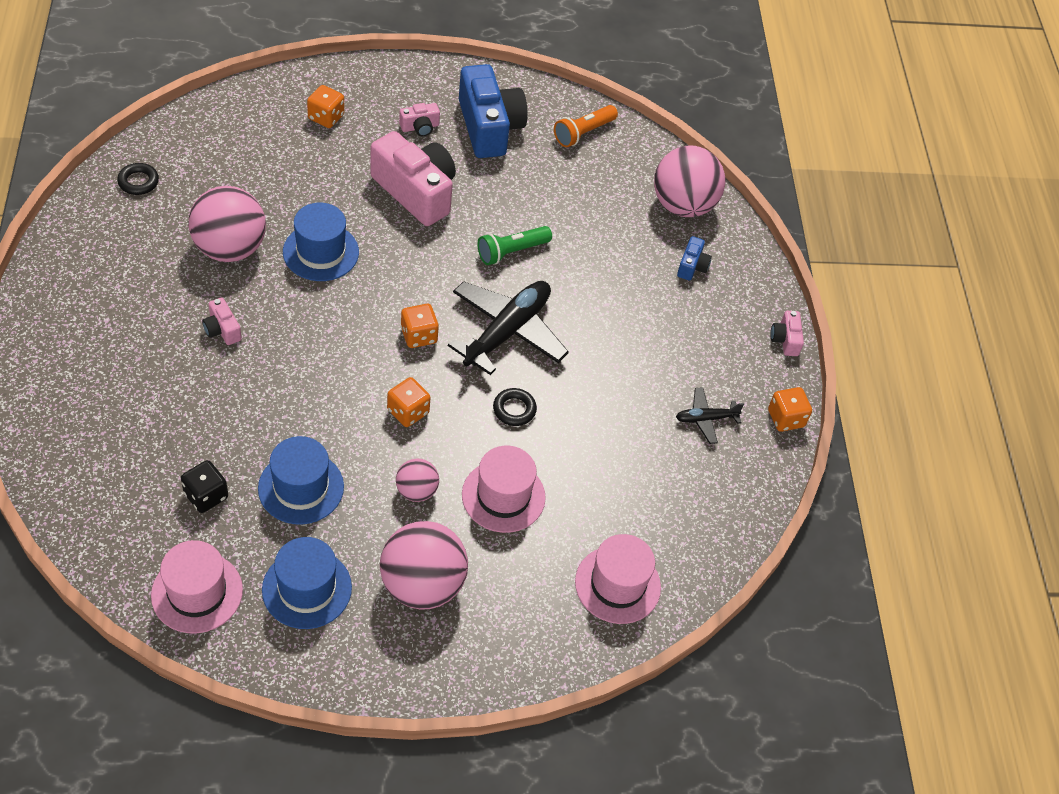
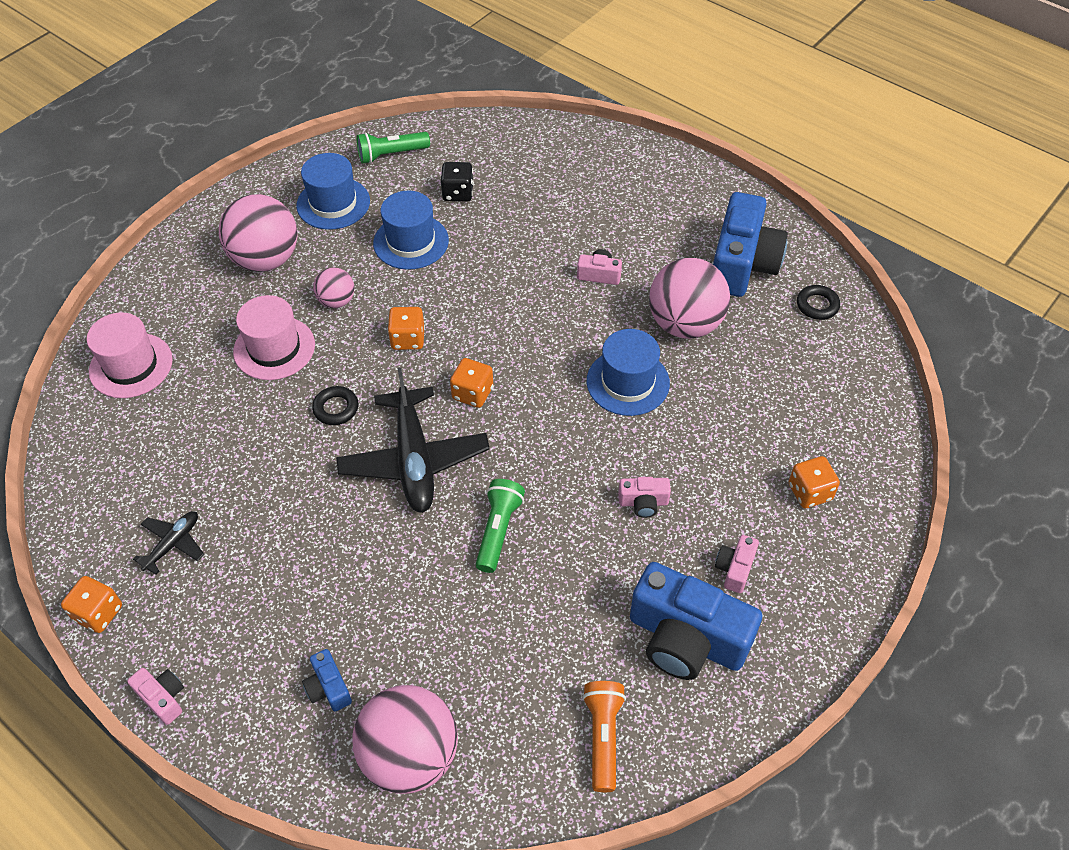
camera: 140 degrees right, 0 degrees up
(127, 245) = (742, 263): none -> blue camera
(197, 592) = (391, 155): pink hat -> green flashlight
(416, 192) = (643, 502): pink camera -> pink camera, size x0.44

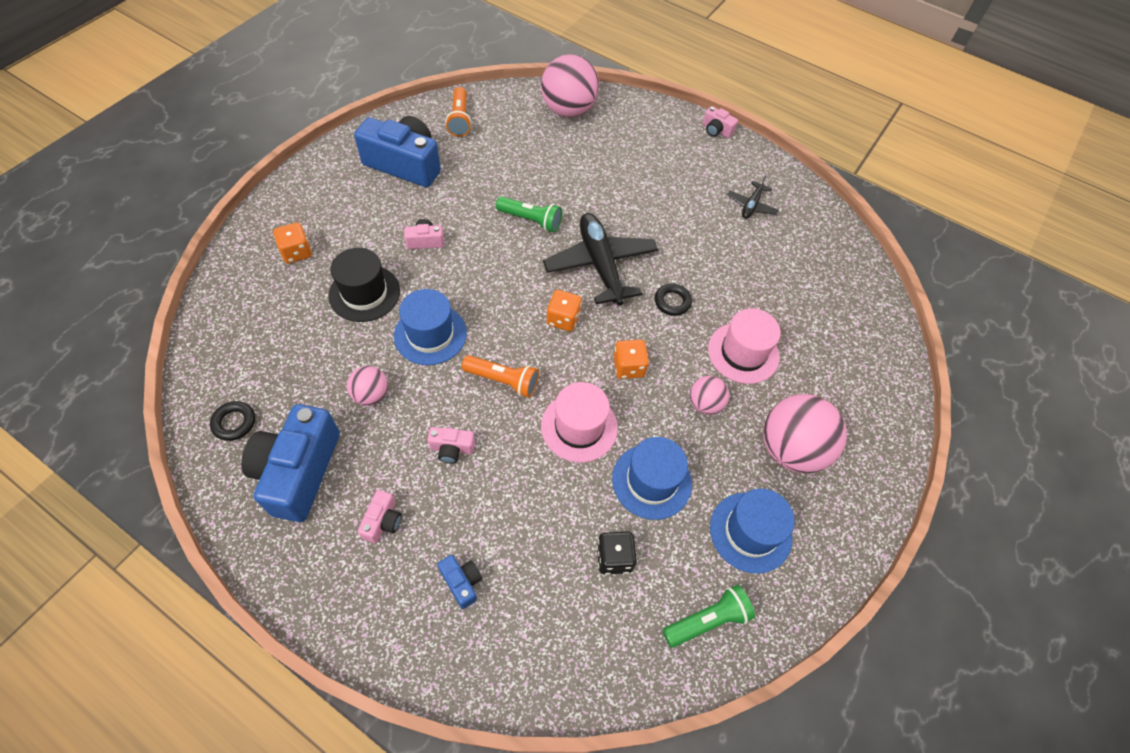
camera: 170 degrees right, 5 degrees up
(98, 613) = (777, 167): orange dice -> none
(131, 365) = (855, 331): pink hat -> pink hat (579, 427)
(328, 687) = (623, 137): blue camera -> blue camera (462, 582)
(498, 530) = (531, 220): green flashlight -> green flashlight turned 75 degrees counterclockwise
(546, 332) = (503, 380): none -> orange flashlight
(685, 324) = (371, 395): pink ball -> pink ball, size x0.52
(711, 434) = (364, 293): none -> black hat
(735, 569) = (365, 202): pink camera -> pink camera (383, 521)

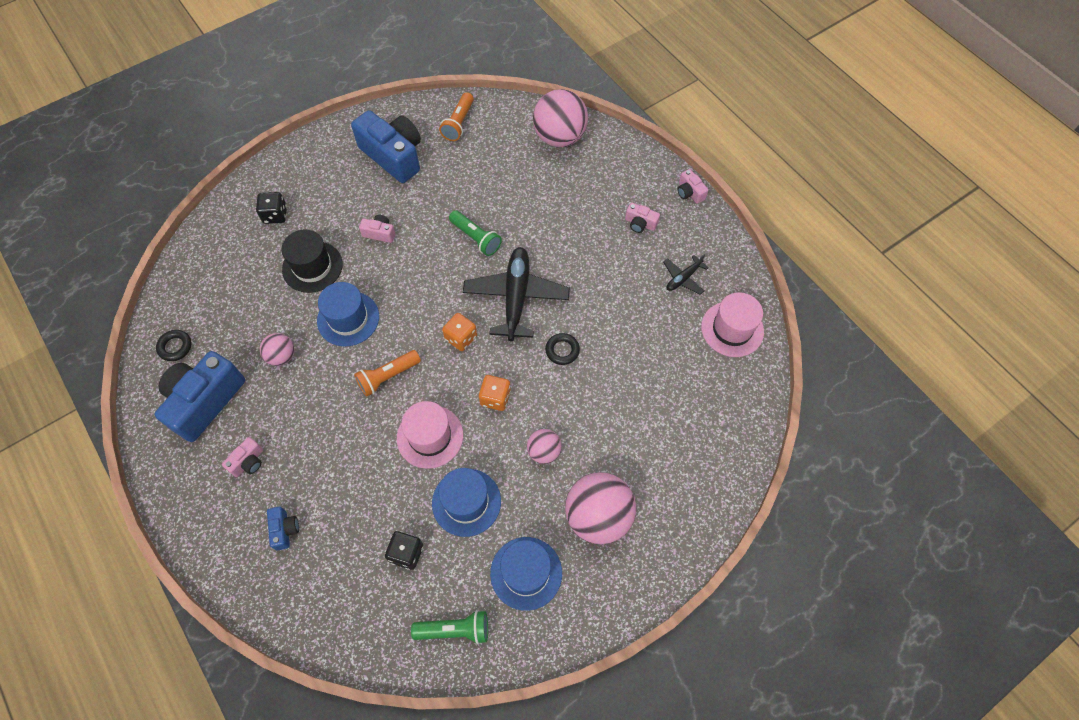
camera: 25 degrees right, 5 degrees up
(297, 252) = (275, 215): orange dice -> black dice
(452, 449) = (323, 421): pink camera -> pink camera (640, 223)
(503, 380) = (388, 377): orange flashlight -> orange flashlight turned 105 degrees clockwise
(743, 353) = (601, 417): pink hat -> pink hat (732, 329)

